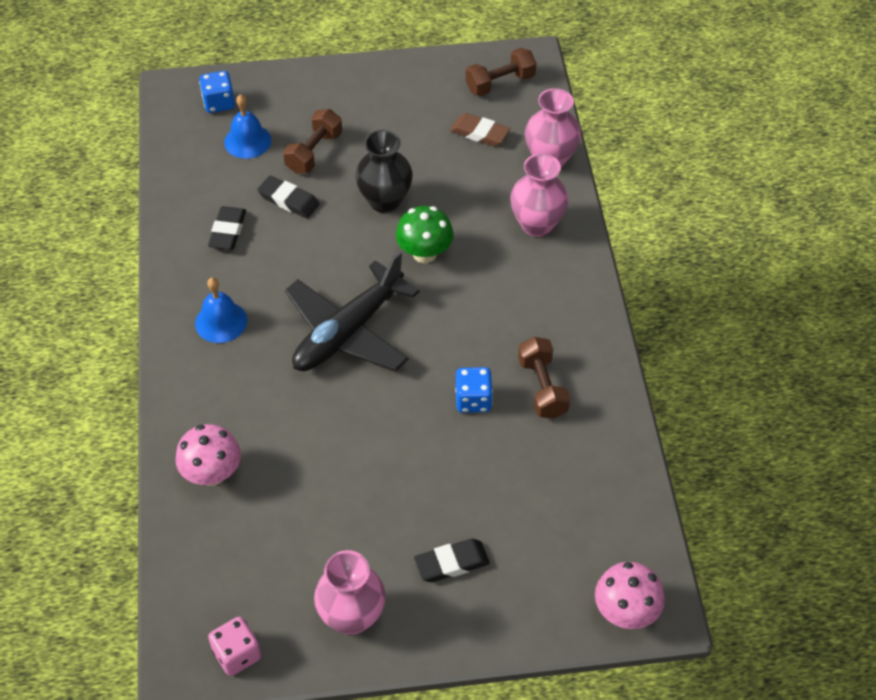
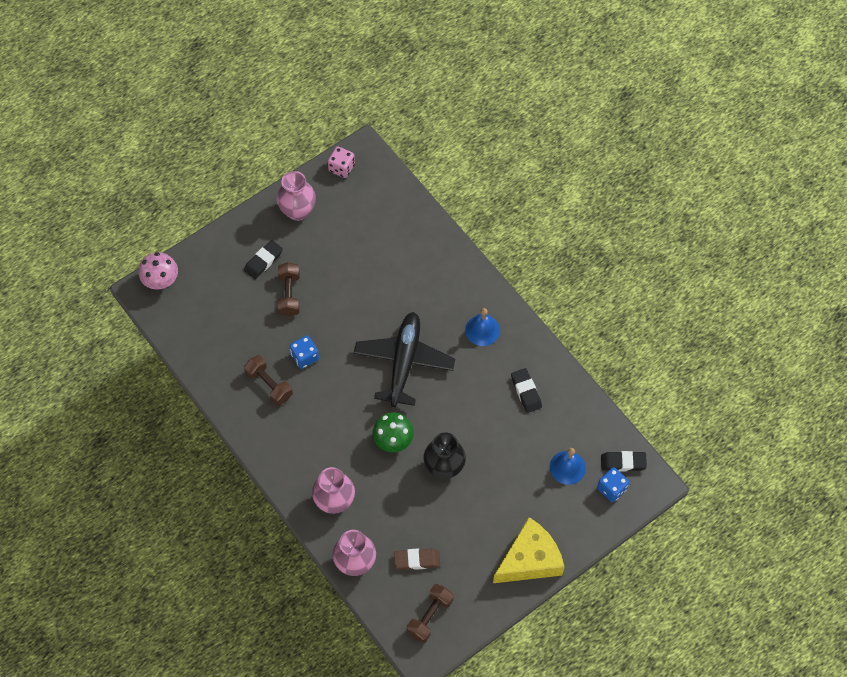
camera: 150 degrees right, 10 degrees up
(212, 473) = (419, 243): pink mushroom -> none
(289, 200) = (505, 435): black eraser -> black eraser (623, 462)
(314, 152) = (517, 482): brown dumbbell -> brown dumbbell (289, 294)
(358, 83) = (530, 559): none -> yellow cheese

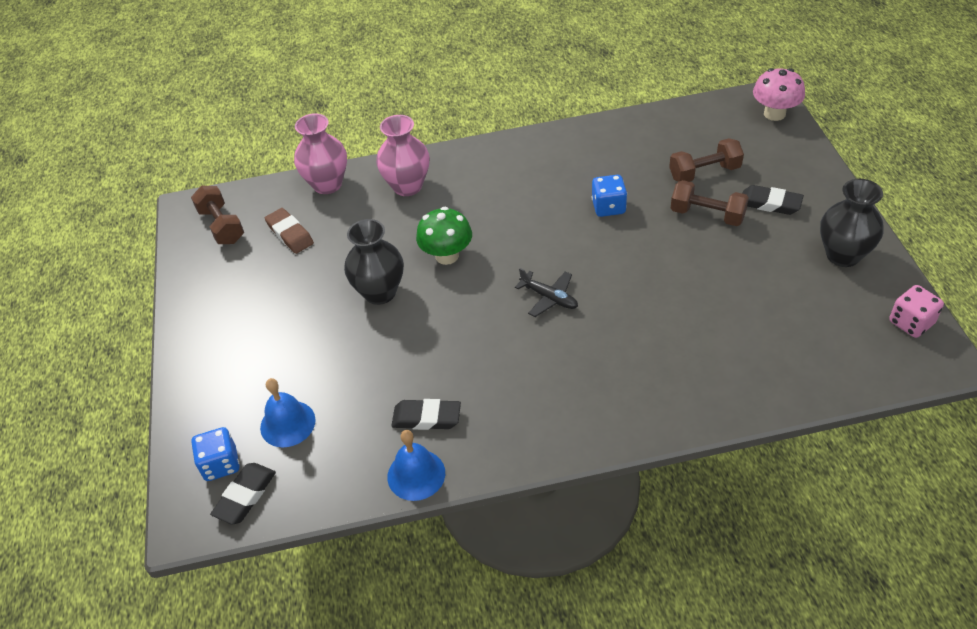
camera: 120 degrees right, 15 degrees down
(263, 261) = (770, 203): black eraser -> black eraser turned 45 degrees counterclockwise
(269, 385) = (587, 169): brown dumbbell -> brown dumbbell (704, 173)
(298, 211) = (843, 255): pink vase -> black vase
(404, 362) = (549, 298): black plane -> black plane, size x0.45
(417, 560) = (290, 234): brown eraser -> brown eraser turned 60 degrees counterclockwise
(482, 330) = (552, 401): blue bell -> blue bell (416, 474)
(530, 559) = (206, 336): yellow cheese -> none

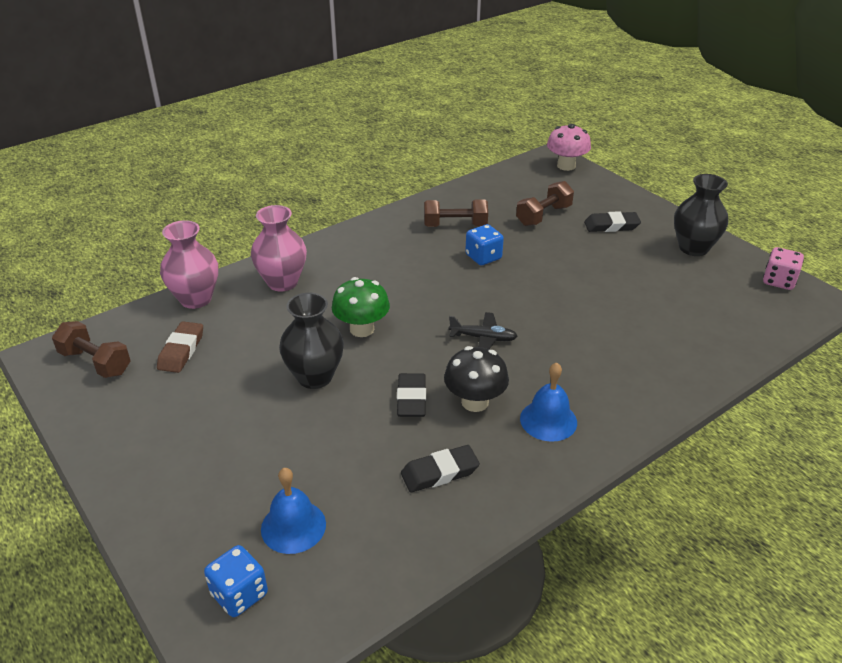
camera: 30 degrees left, 10 degrees down
(245, 496) = (290, 616): black eraser -> black eraser (411, 399)
(290, 234) = (181, 351): brown eraser -> brown eraser turned 75 degrees clockwise
(416, 474) = (465, 528): blue bell -> blue bell (548, 420)
(499, 361) = (475, 402): none -> black mushroom
(707, 215) = (569, 244): brown dumbbell -> brown dumbbell (455, 225)

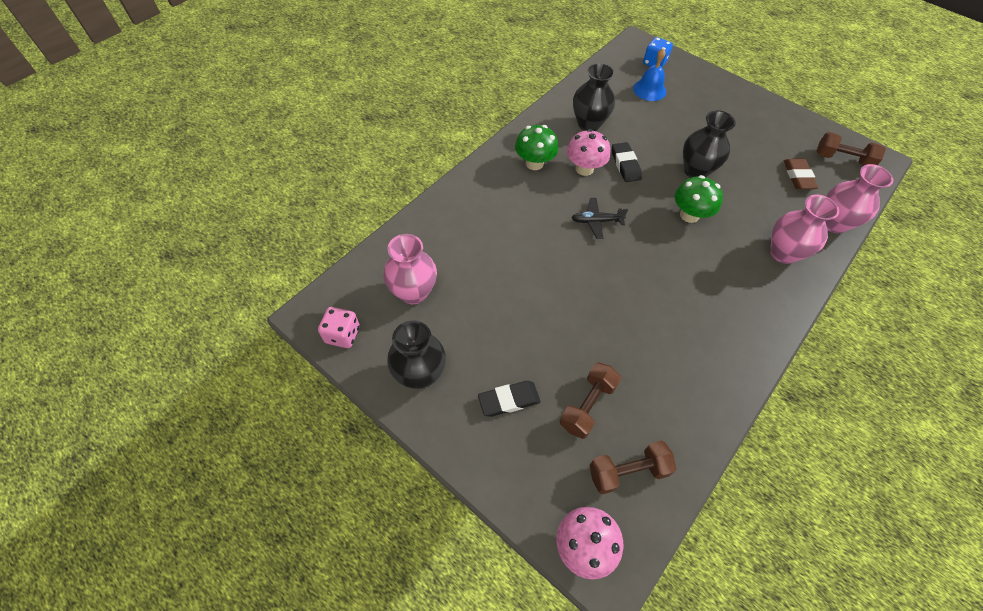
camera: 165 degrees right, 20 degrees up
(440, 473) = (588, 124): black eraser -> black vase
(455, 225) = (676, 366): brown dumbbell -> brown dumbbell (627, 471)
(475, 402) = (584, 169): black mushroom -> pink mushroom
(483, 257) = (629, 318): blue dice -> none
(548, 420) = (534, 163): blue bell -> green mushroom
(710, 303) = (413, 292): none -> pink vase

